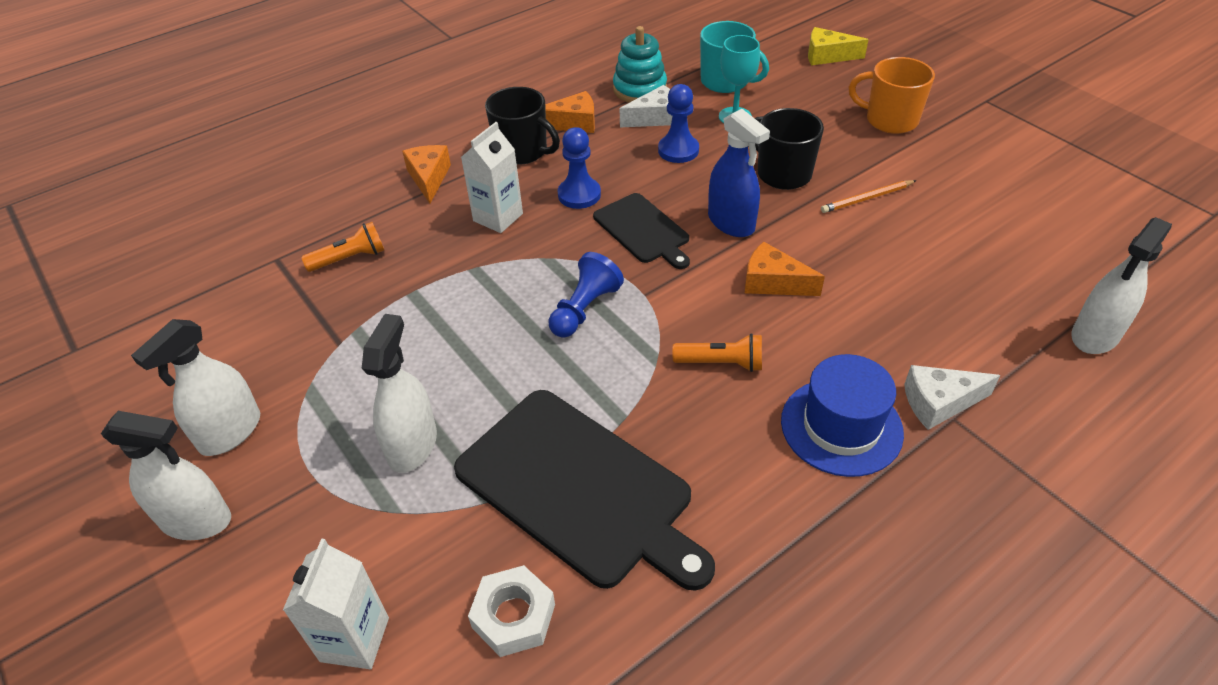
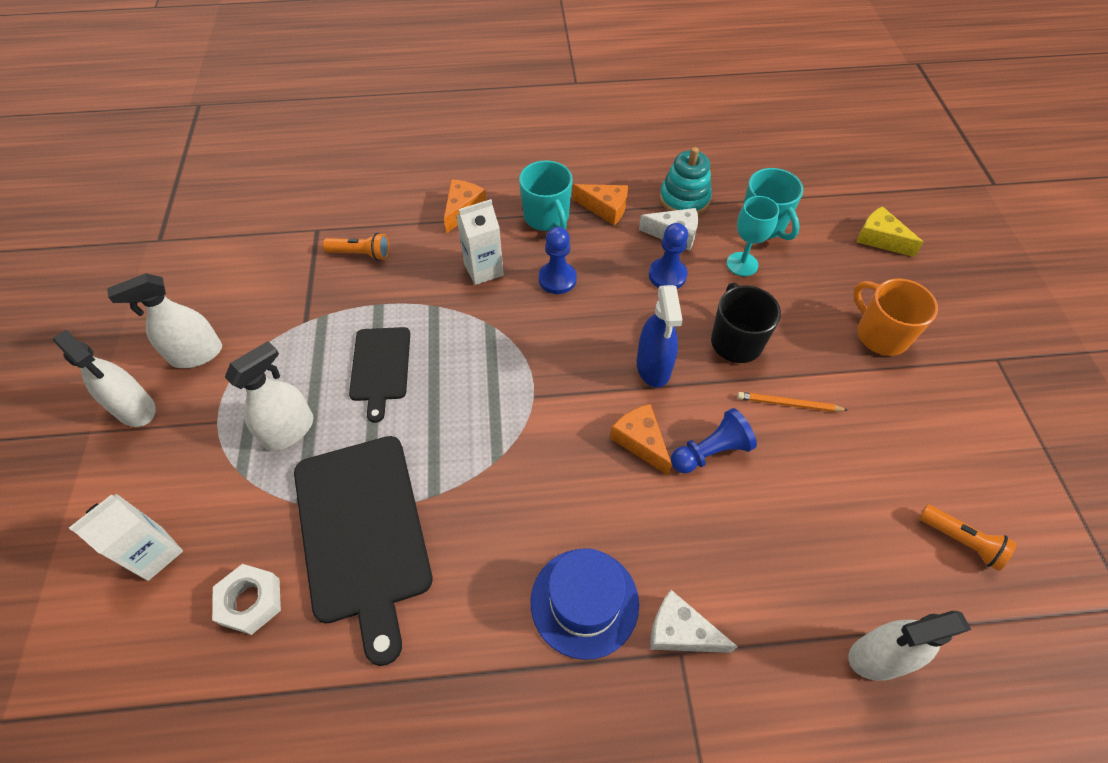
camera: 30 degrees right, 10 degrees up
(522, 151) = (547, 217): black mug -> turquoise mug
(584, 309) = (481, 385): blue pawn -> blue pawn (710, 452)
(643, 230) = (579, 337): black cutting board -> black cutting board (380, 367)
(721, 363) = (541, 490): orange flashlight -> orange flashlight (961, 541)

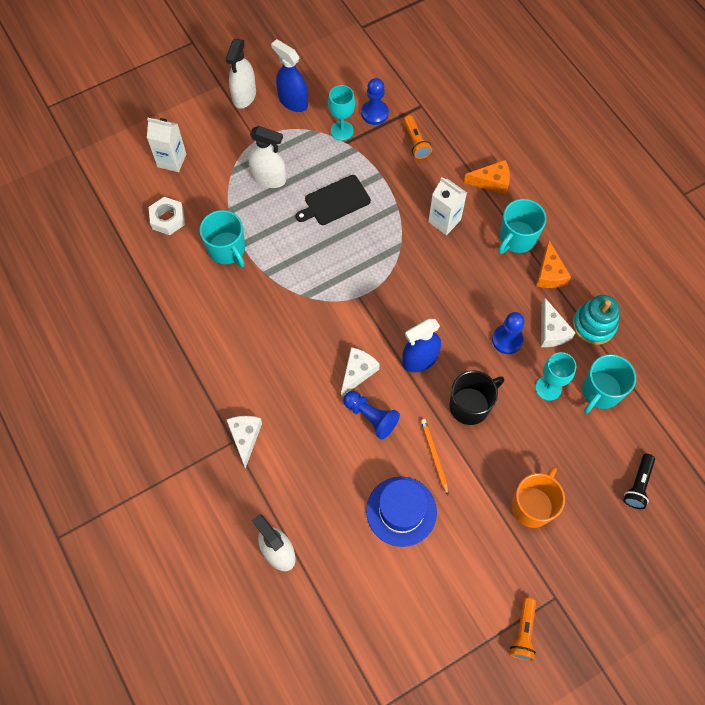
camera: 65 degrees right, 10 degrees up
(196, 354) = (293, 101): white spray bottle -> blue spray bottle
(285, 319) = (342, 131): none -> turquoise goblet
(362, 532) = (227, 249): black cutting board -> turquoise mug
(557, 279) = (462, 270): blue pawn -> blue pawn (374, 113)
(584, 602) = (239, 380): blue hat -> blue hat (401, 511)
(640, 441) = (357, 372): orange cheese -> white cheese
(880, 239) = (638, 485): yellow cheese -> black flashlight
(961, 541) = (380, 591): orange flashlight -> orange flashlight (523, 632)

